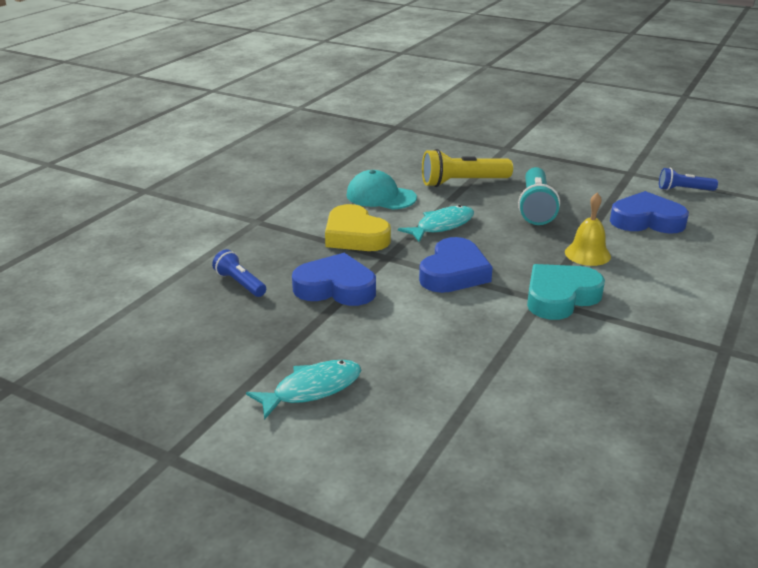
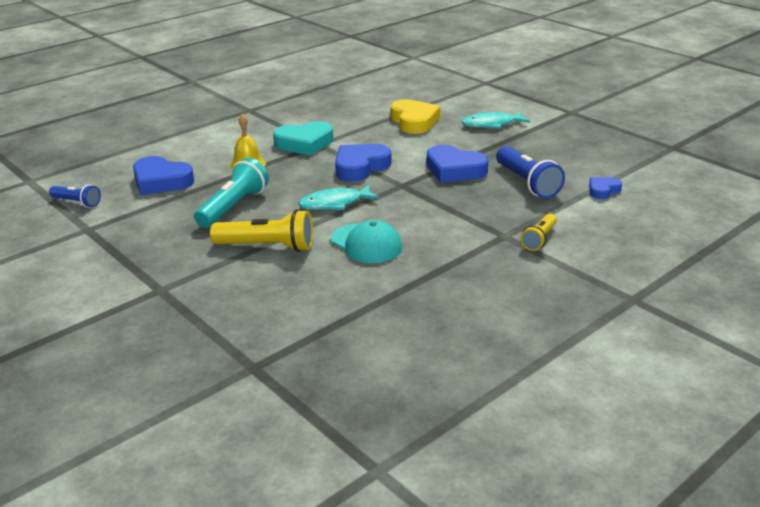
camera: 160 degrees left, 0 degrees up
(146, 288) = (603, 190): none -> blue heart
(222, 223) = (539, 239): none -> yellow flashlight
(240, 283) = (527, 183): blue flashlight -> blue flashlight, size x1.67
(355, 236) = (417, 206): yellow heart -> yellow heart (414, 121)

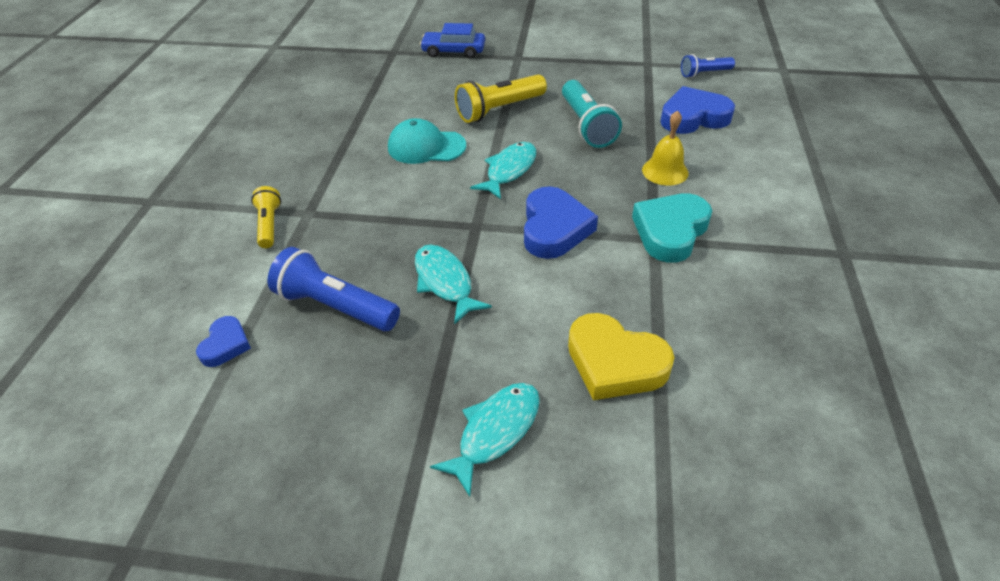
camera: 140 degrees right, 15 degrees up
(197, 331) = (453, 51): none -> blue car
(454, 170) = (445, 282): blue heart -> turquoise fish

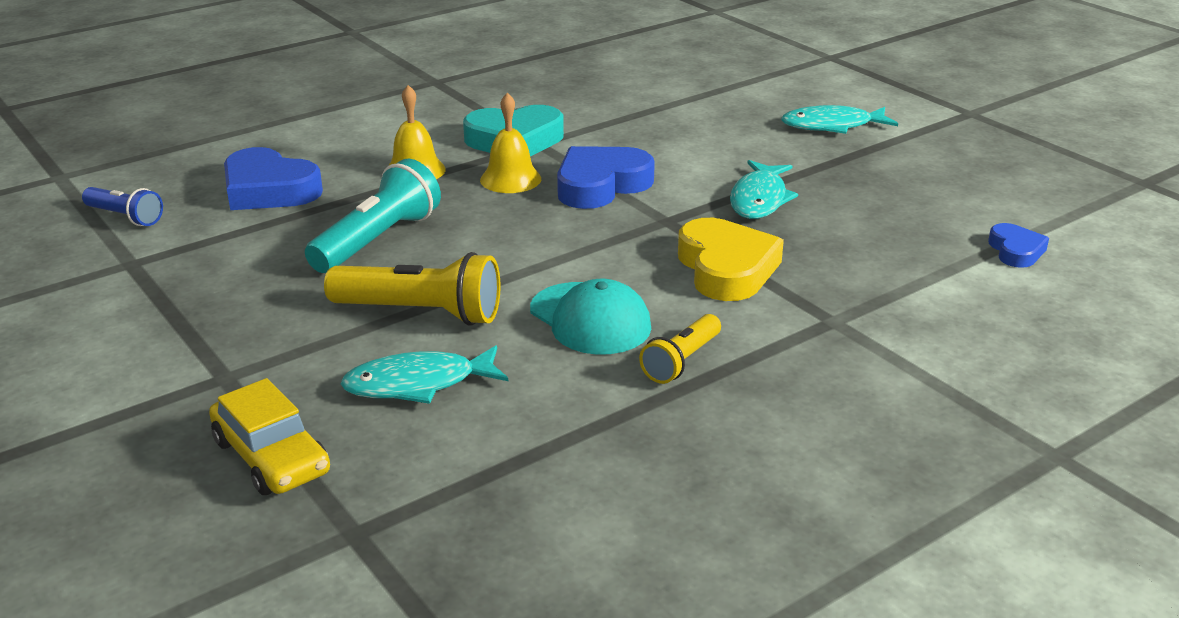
camera: 135 degrees left, 15 degrees down
(226, 345) = (1015, 251): blue heart -> blue heart turned 120 degrees clockwise
(269, 225) = (894, 331): yellow flashlight -> yellow flashlight (681, 361)
(336, 306) = (882, 229): blue flashlight -> none
(453, 51) = (271, 457): blue car -> yellow car
(509, 170) = (548, 245): turquoise fish -> turquoise fish (418, 384)
(608, 199) = (510, 179): none -> yellow bell
(615, 363) = (702, 114): yellow heart -> yellow heart (726, 268)

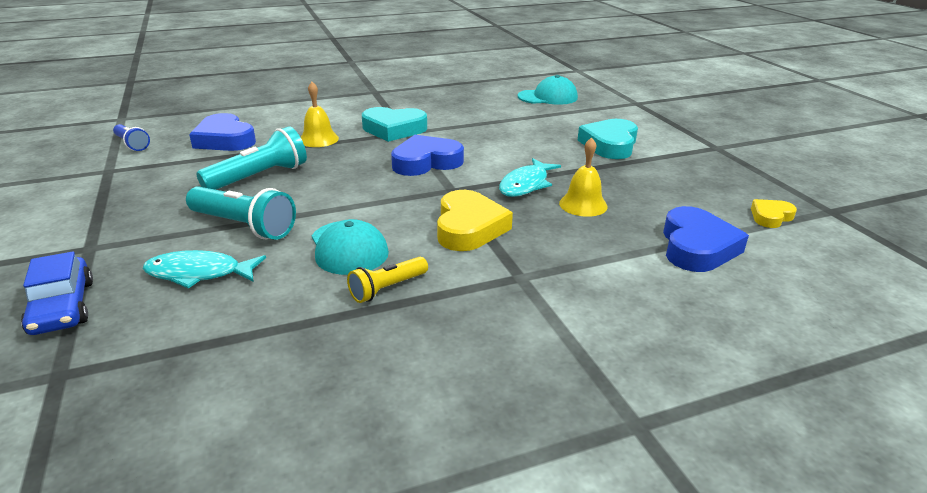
camera: 15 degrees right, 0 degrees up
(271, 457) = (62, 307): yellow car -> blue car
(421, 313) = (243, 226): yellow flashlight -> turquoise flashlight
(510, 179) = (372, 151): yellow bell -> yellow bell (583, 204)
(701, 61) = (548, 97): none -> turquoise cap
(832, 126) = (610, 144): turquoise fish -> turquoise heart
(1015, 251) = (697, 247): blue heart -> blue heart, size x1.82
(1080, 200) = (770, 217): none -> yellow heart

